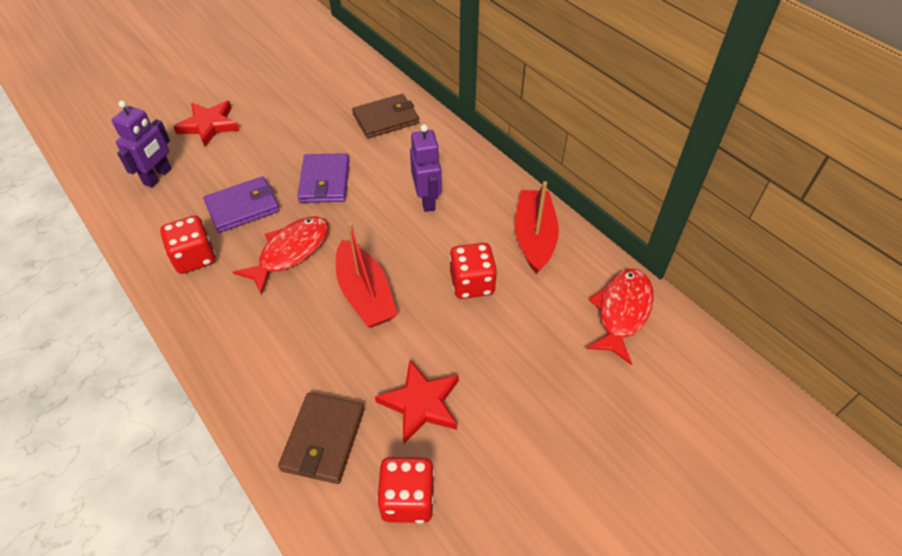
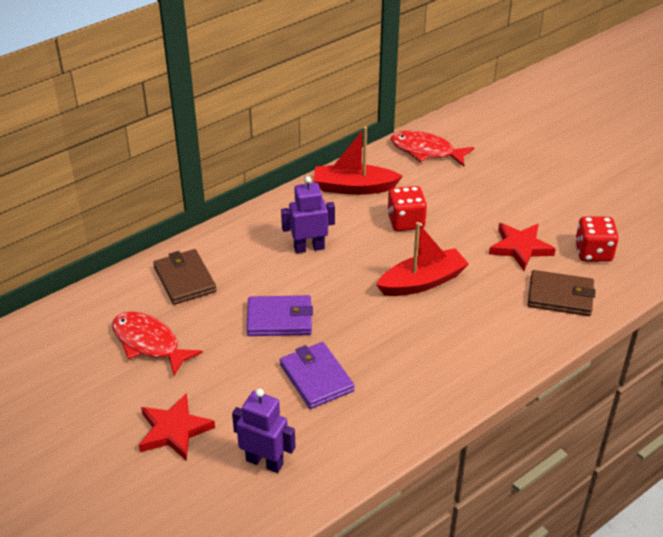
camera: 90 degrees left, 10 degrees down
(194, 258) = (387, 405): red dice -> none
(290, 252) = (377, 334): red fish -> red fish (149, 343)

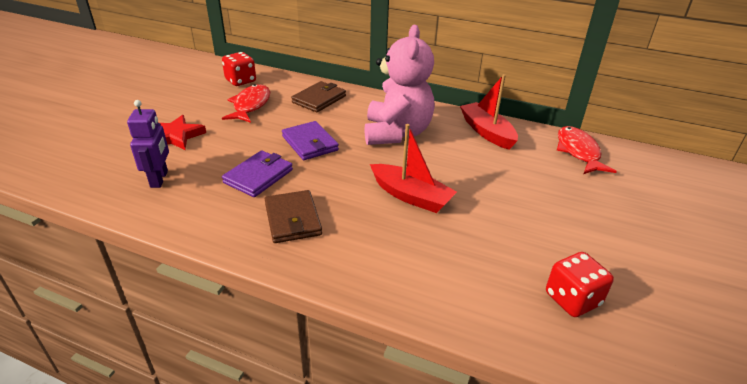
camera: 60 degrees right, 5 degrees down
(309, 248) = (397, 133): purple robot -> pink teddy bear
(406, 222) = (476, 167): red dice -> red dice (240, 81)
(520, 248) = (518, 242): red star -> none
(560, 296) = (476, 291): brown wallet -> brown wallet (293, 219)

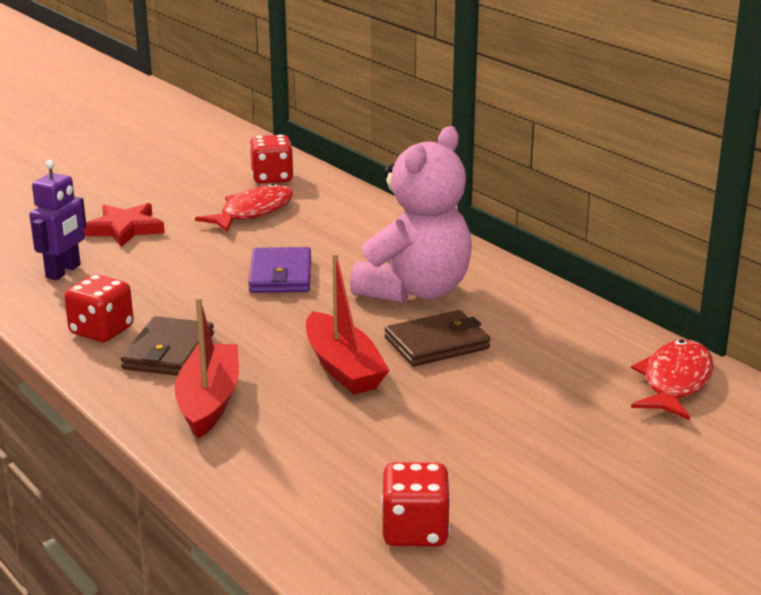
camera: 30 degrees right, 10 degrees down
(230, 217) = (101, 331): none -> red dice
(258, 176) = (177, 296): purple wallet -> none
(319, 99) = (354, 223): brown wallet -> brown wallet (437, 343)
(487, 132) = (557, 321): red boat -> red boat (209, 401)

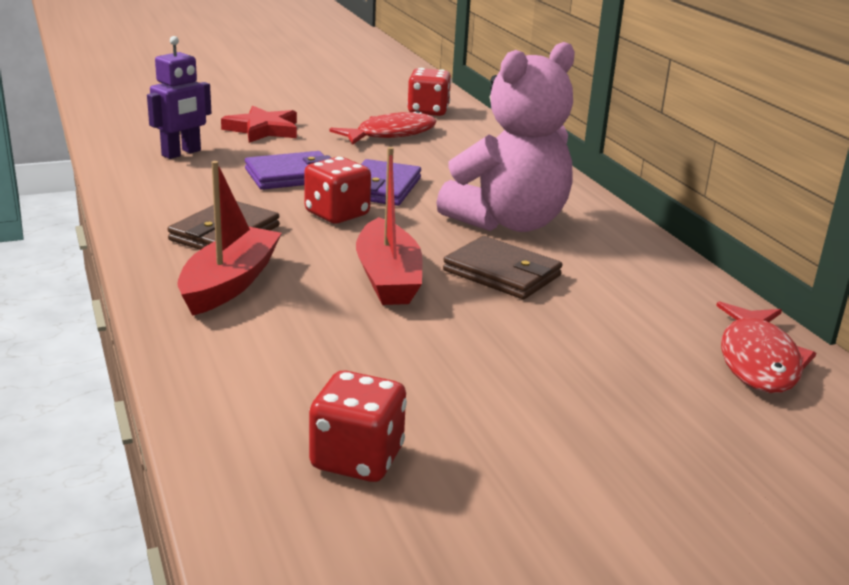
camera: 15 degrees right, 0 degrees up
(101, 331) = (176, 205): red dice -> red dice (337, 214)
(188, 277) = (291, 175): none -> purple wallet
(437, 343) = (502, 273): brown wallet -> brown wallet turned 45 degrees clockwise
(675, 382) = (758, 360): red fish -> red fish turned 150 degrees clockwise

